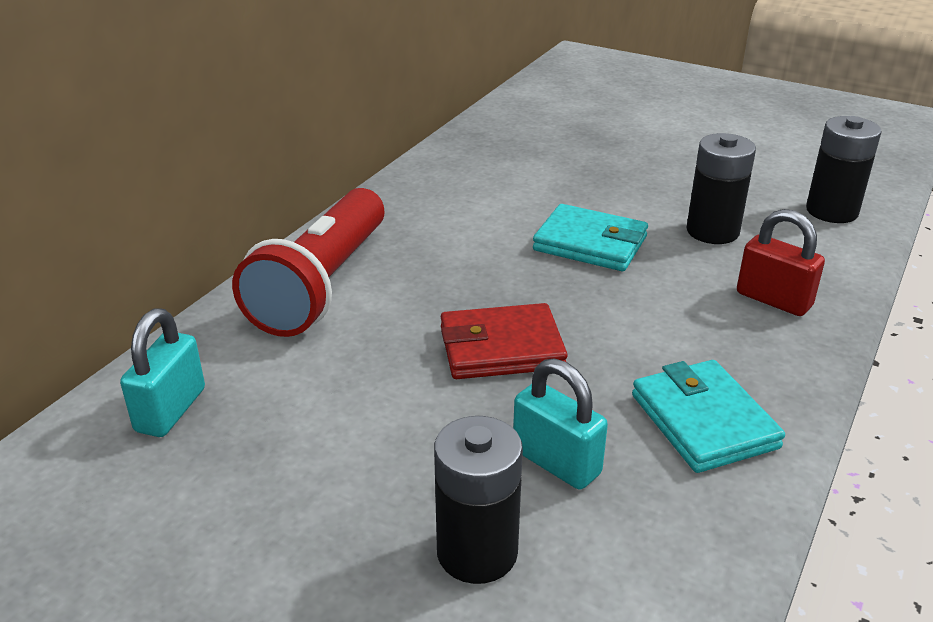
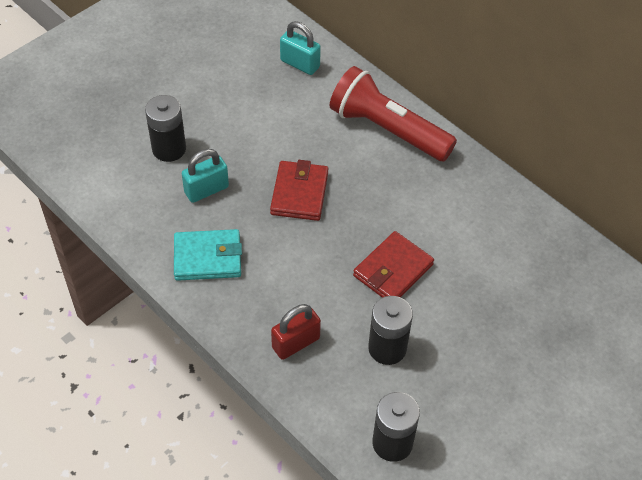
camera: 105 degrees right, 20 degrees up
(590, 244) = (393, 270): turquoise wallet -> red wallet

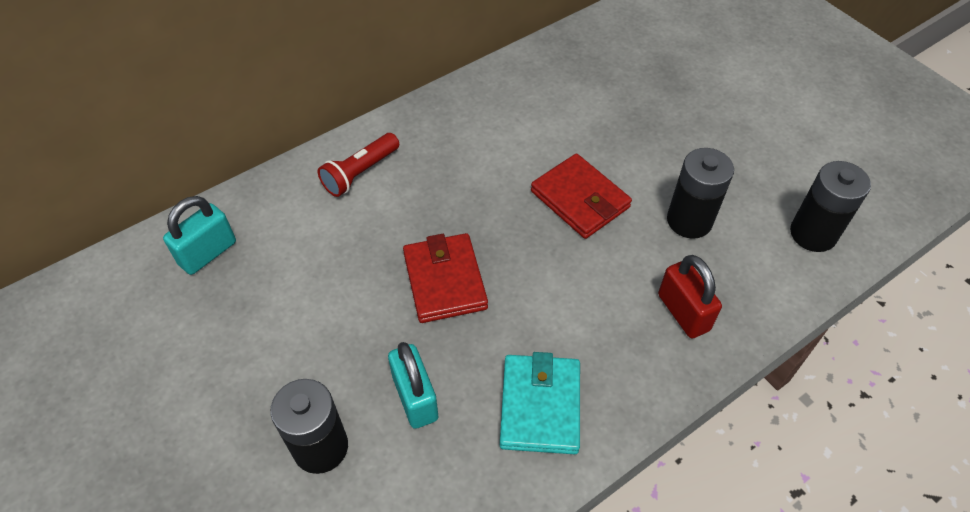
camera: 80 degrees left, 0 degrees up
(299, 193) = (445, 281): red wallet -> red wallet turned 60 degrees clockwise
(388, 129) = (360, 173): red flashlight -> red flashlight, size x0.52

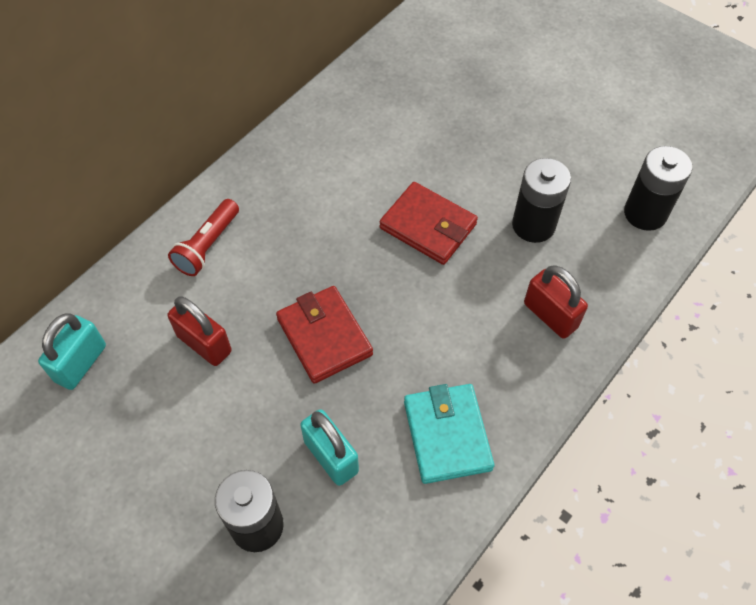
camera: 15 degrees left, 5 degrees up
(327, 261) = (204, 344): none -> red padlock

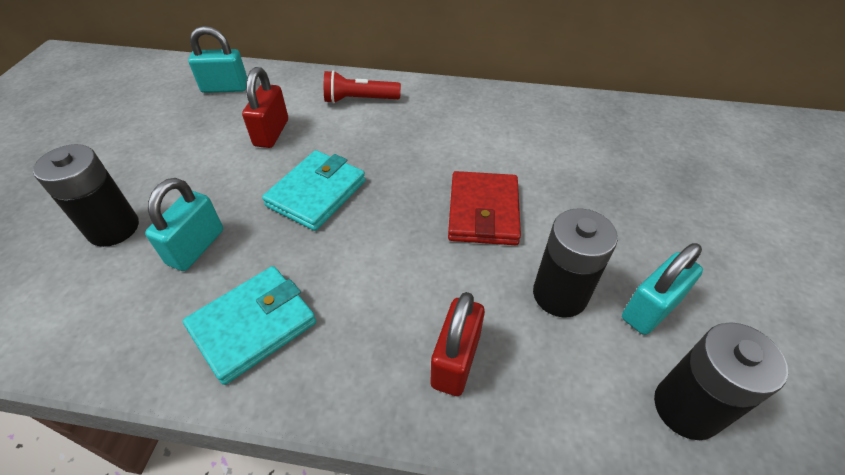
camera: 60 degrees right, 10 degrees down
(324, 336) = (316, 193): red wallet -> turquoise wallet
(573, 183) = (650, 309): none -> turquoise padlock

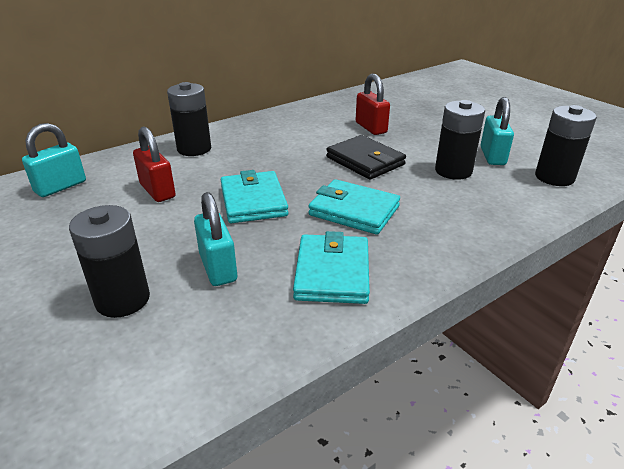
camera: 45 degrees left, 15 degrees down
(359, 100) = (194, 149): red flashlight -> black battery
(375, 269) = (354, 211): none -> turquoise wallet
(455, 360) = (455, 218): red padlock -> red padlock (371, 128)
(483, 212) = (365, 161): red wallet -> black wallet

